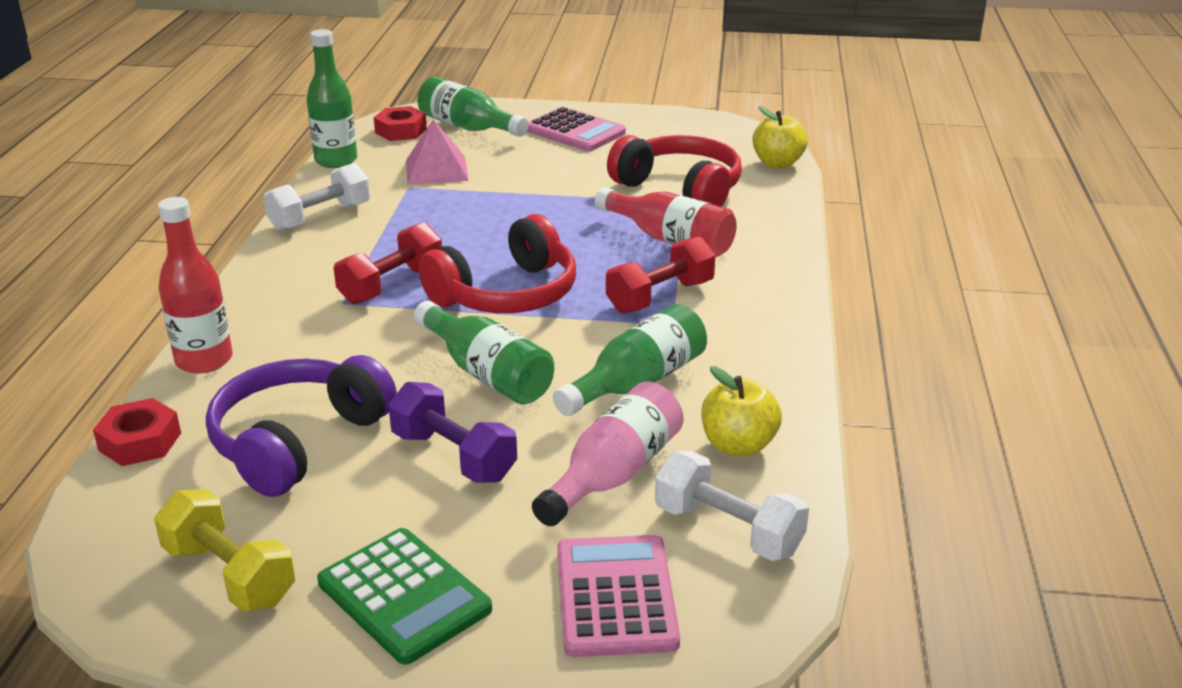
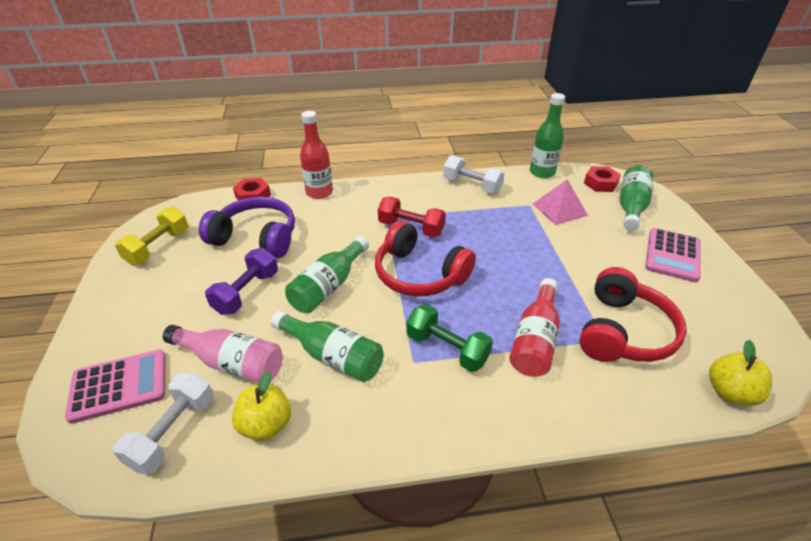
camera: 75 degrees right, 10 degrees up
(404, 596) = (134, 303): green calculator -> none
(660, 297) = (447, 349): red dumbbell -> green dumbbell

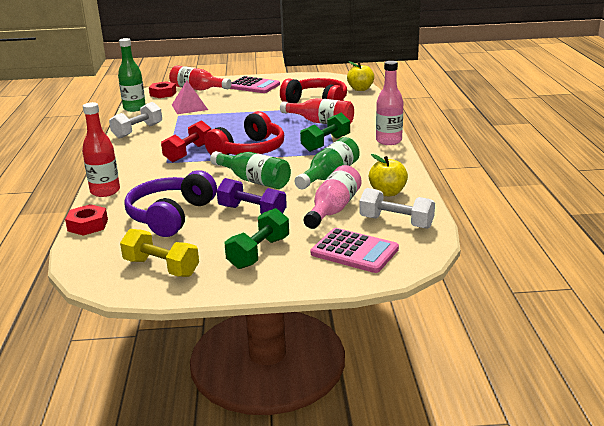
camera: 85 degrees left, 15 degrees down
(119, 386) = (354, 251): pink calculator -> pink calculator turned 135 degrees clockwise
(155, 305) = (258, 253): none -> green dumbbell
(465, 433) = (388, 141): none -> pink bottle
(631, 207) = (197, 89): green bottle -> red bottle

